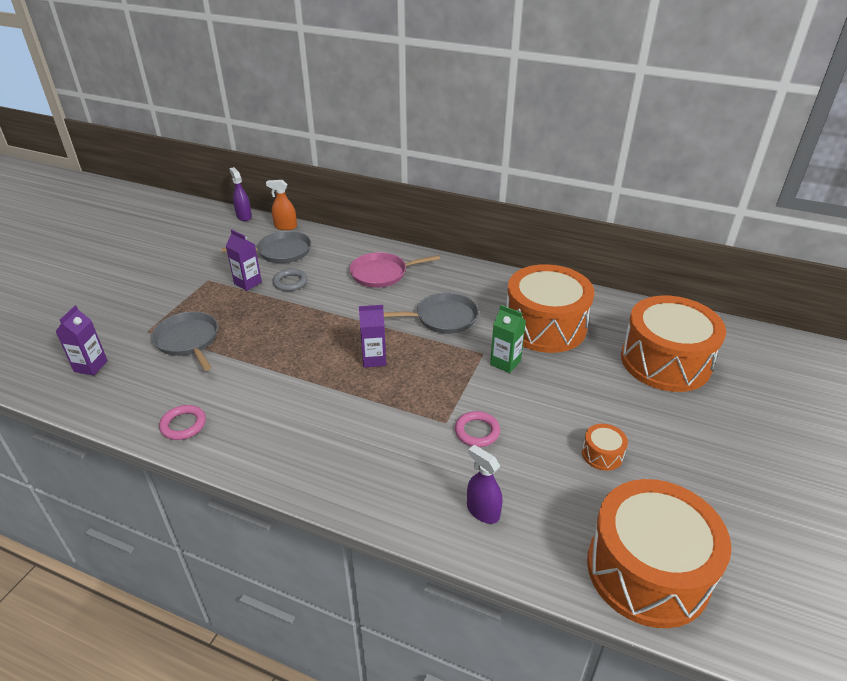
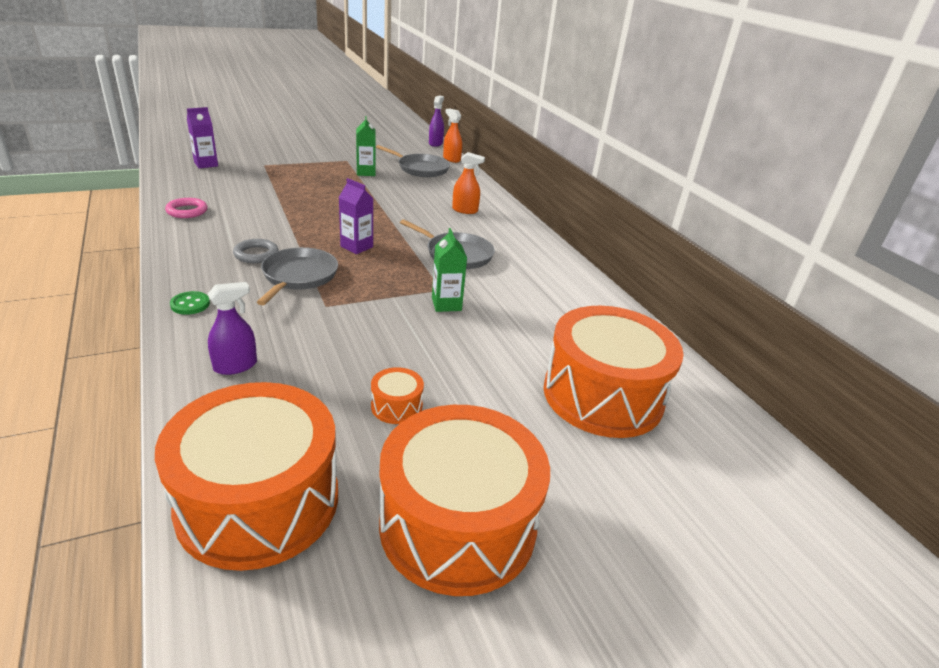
camera: 40 degrees right, 5 degrees down
(188, 340) = (274, 179): grey pan -> grey pan (298, 276)
(248, 283) = (366, 172): purple carton -> green carton
(290, 282) = (392, 184): grey ring -> grey ring (256, 254)
(364, 497) = (190, 304): none -> green button
(382, 273) = (465, 210): pink pan -> orange spray bottle
(477, 431) = (334, 325): pink ring -> none
(482, 511) = (235, 366): purple spray bottle -> purple spray bottle turned 60 degrees clockwise
(545, 326) = (532, 305): orange drum -> orange drum (457, 524)

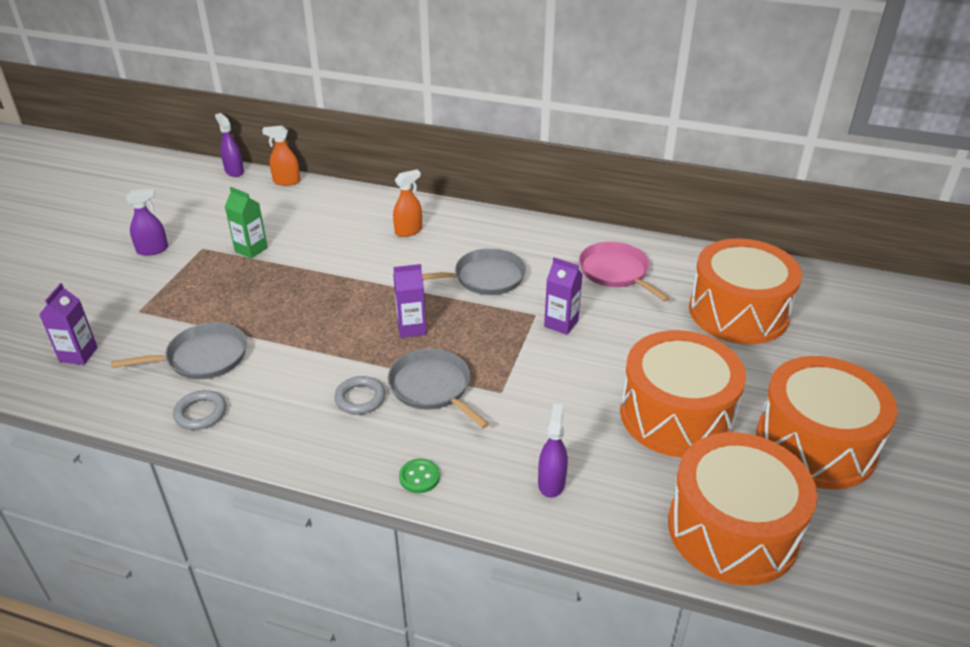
camera: 45 degrees left, 5 degrees up
(187, 211) = (200, 413): pink ring -> grey ring
(325, 150) = (153, 250): none -> purple spray bottle
(396, 406) = (676, 415): orange drum -> orange drum, size x2.50
(420, 169) = (285, 211): grey pan -> grey pan (203, 357)
(446, 304) = (561, 323): green carton -> purple carton
(554, 307) = (616, 272): none -> pink pan

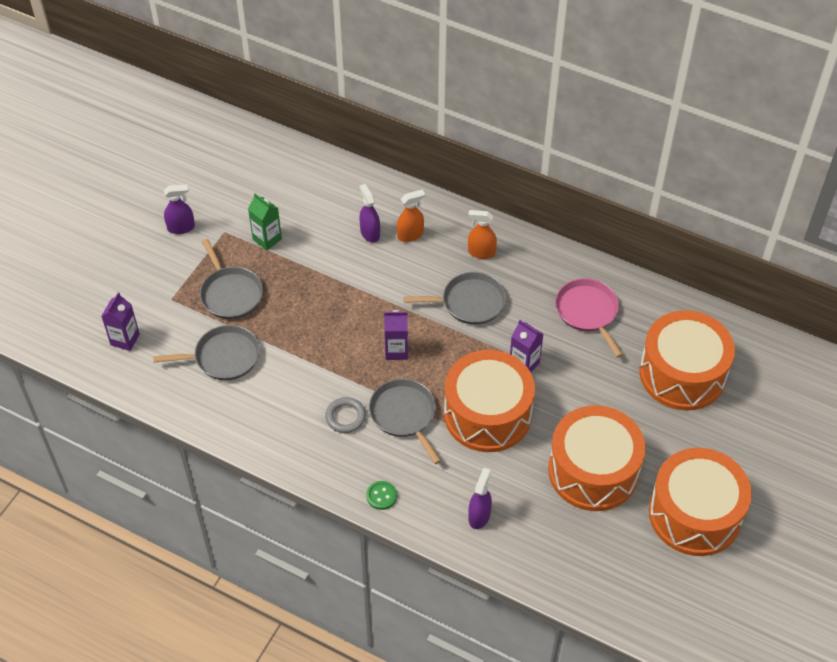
camera: 10 degrees right, 15 degrees up
(200, 413) = (221, 412): grey ring -> none
(210, 299) = (230, 293): none -> grey pan
(234, 171) = (255, 131): purple spray bottle -> purple spray bottle (370, 233)
(286, 181) = (304, 152): orange spray bottle -> orange spray bottle (481, 252)
(732, 529) = (602, 575): orange drum -> orange drum (487, 414)

